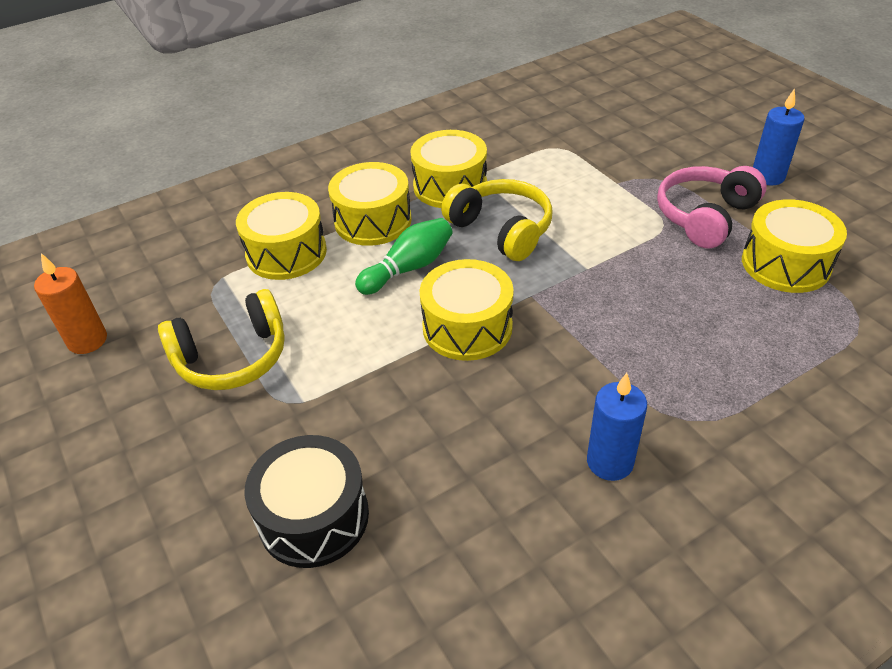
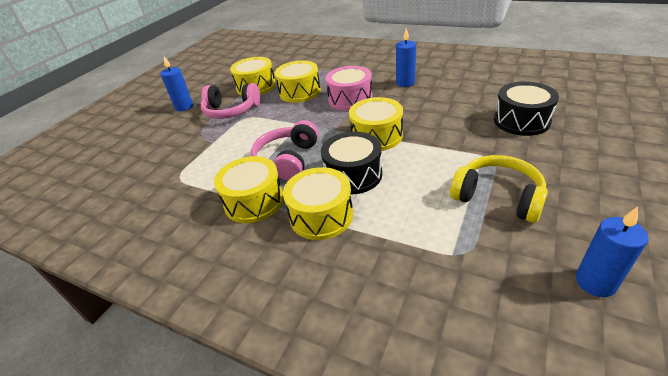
camera: 120 degrees left, 5 degrees down
(87, 340) = (595, 282): orange candle -> blue candle
(286, 253) = (394, 237): yellow drum -> yellow drum (300, 92)
(409, 268) = (353, 175): green bowling pin -> black drum
(501, 230) = (288, 160): yellow headphones -> pink headphones
(615, 354) = (350, 99): none -> pink drum

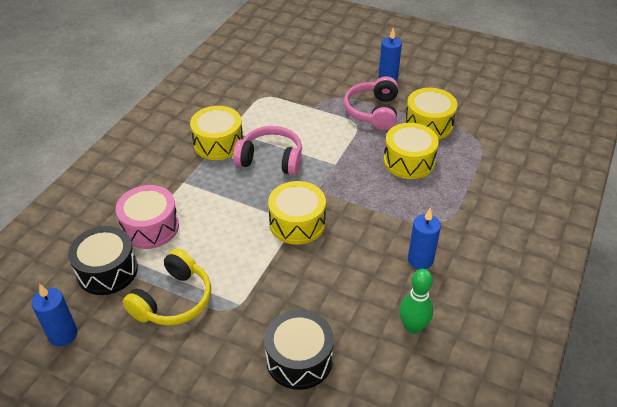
camera: 85 degrees right, 5 degrees up
(321, 215) = (188, 182): yellow drum -> none
(350, 99) = (383, 205): pink drum -> pink drum (150, 227)
(353, 175) = (235, 203): black drum -> black drum (107, 271)
(467, 82) = (413, 327): none -> green bowling pin

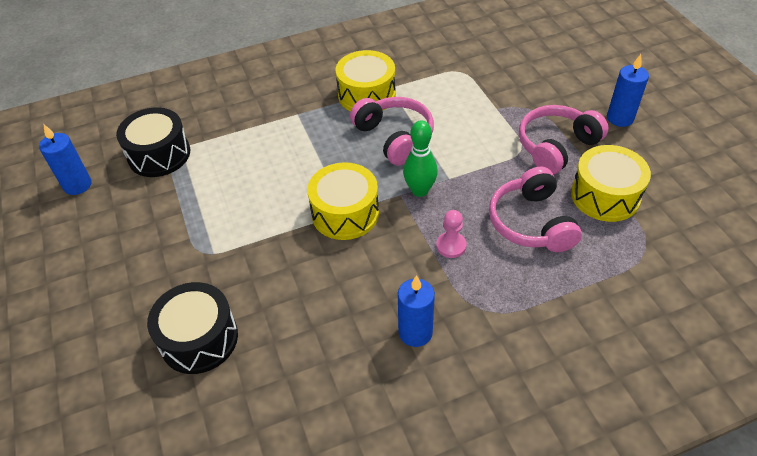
camera: 45 degrees right, 5 degrees up
(150, 227) = (228, 138): pink drum -> none
(173, 300) = (173, 212): yellow headphones -> none
(382, 201) = (451, 246): none -> pink pawn
(409, 161) = (531, 222): yellow drum -> pink headphones
(413, 327) = (326, 392): green bowling pin -> green bowling pin (420, 190)

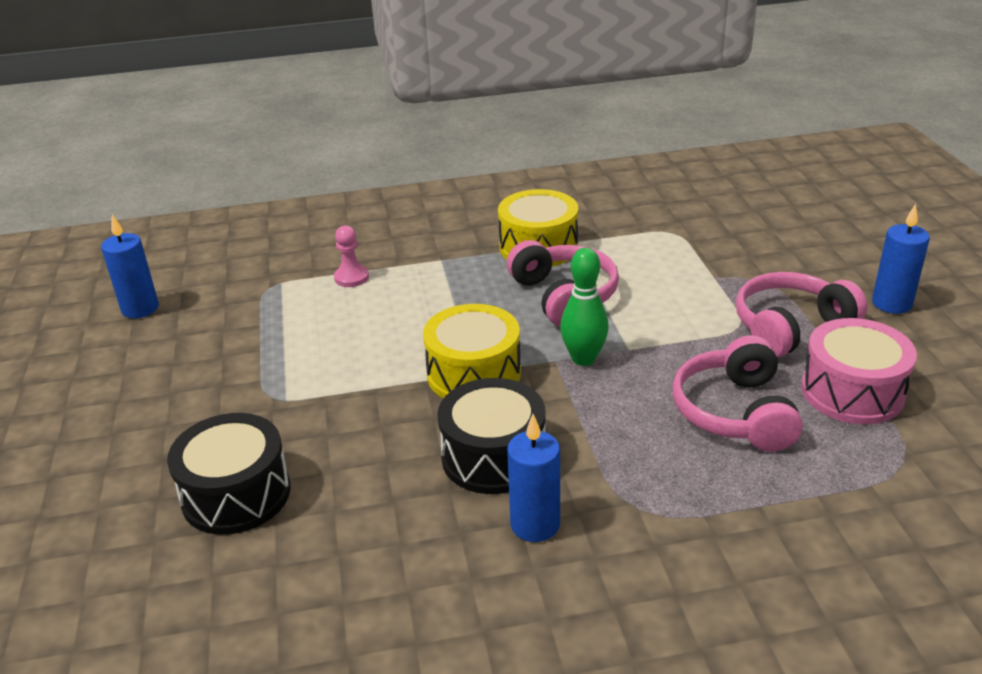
camera: 10 degrees right, 15 degrees down
(159, 154) = (251, 286): black drum -> black drum (493, 456)
(451, 246) = (612, 427): pink pawn -> pink pawn (351, 277)
(605, 196) = (852, 392): yellow drum -> pink drum

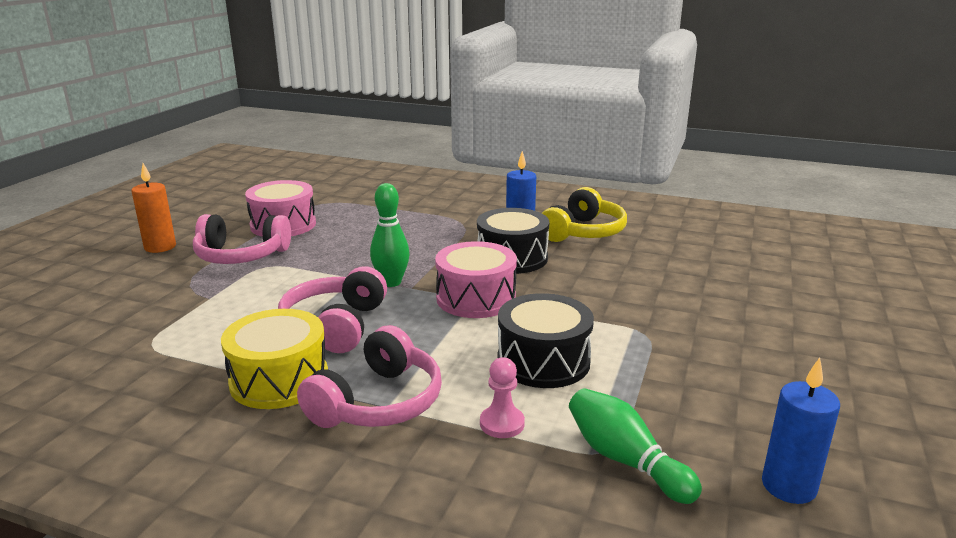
camera: 150 degrees left, 10 degrees down
(236, 494) = (688, 287): black drum -> black drum (543, 361)
(254, 286) = (625, 460): none -> green bowling pin
(438, 570) = (583, 232): none -> yellow headphones
(474, 374) = (476, 298): yellow drum -> pink drum
(735, 412) = (355, 235): pink headphones -> pink headphones (378, 402)
(891, 303) = (160, 247): blue candle -> orange candle

